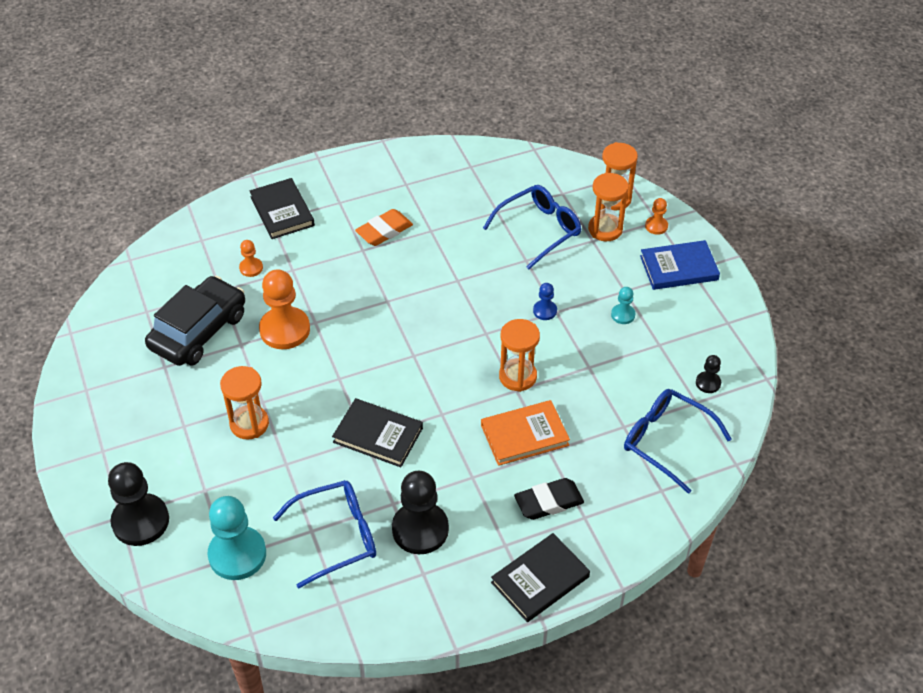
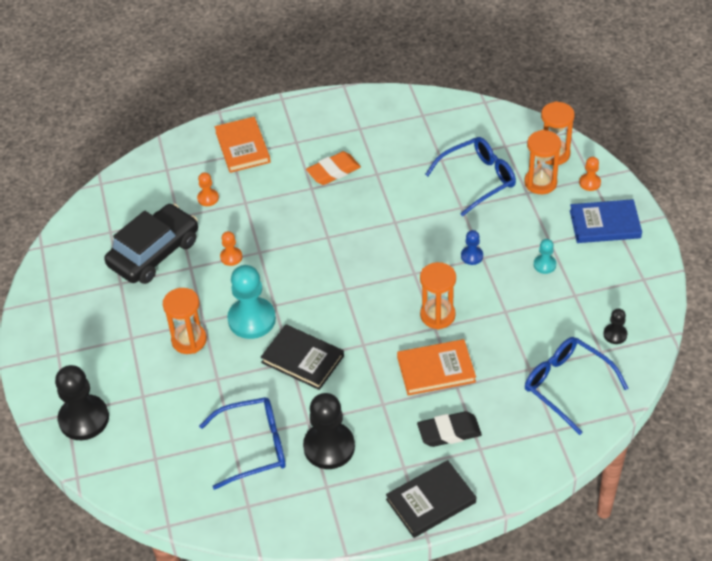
camera: 10 degrees right, 0 degrees up
(237, 554) = (164, 455): turquoise pawn -> turquoise pawn (251, 319)
(282, 211) = (242, 147): black book -> orange book
(285, 330) = (231, 257): orange pawn -> orange pawn, size x0.48

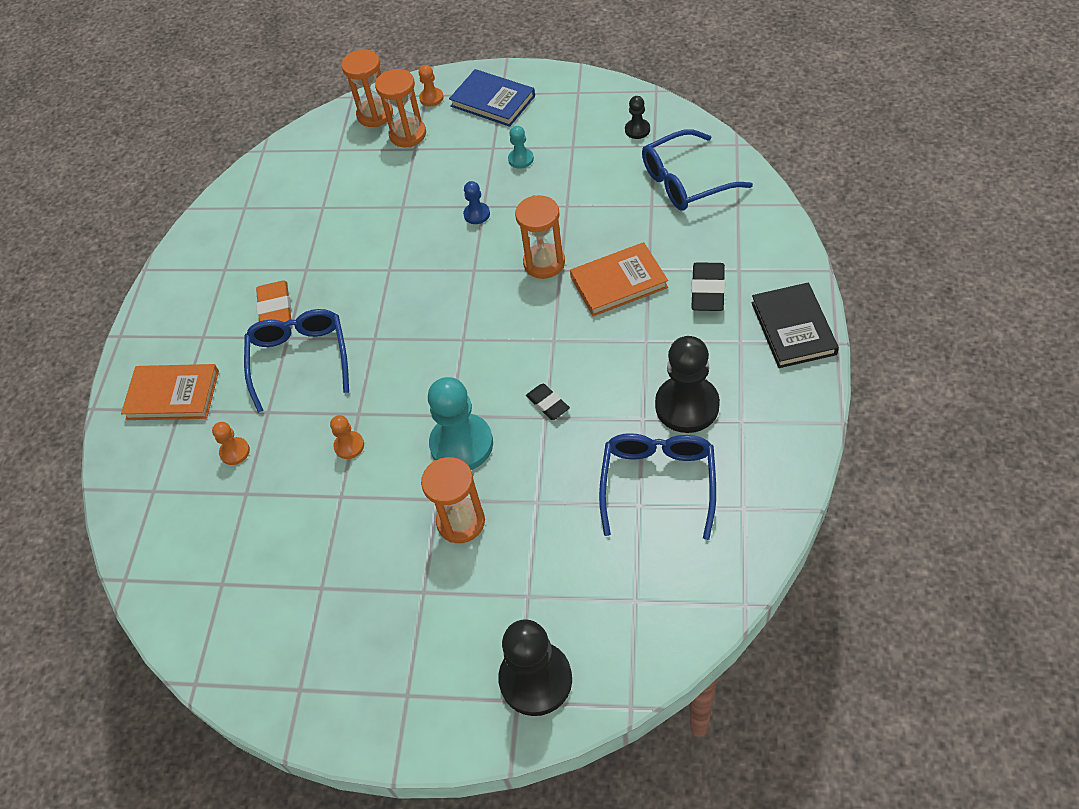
camera: 65 degrees left, 5 degrees up
(154, 253) = (292, 534): black car -> none
(302, 359) = (548, 404): black book -> black eraser
(436, 369) = (618, 282): orange book -> orange book turned 60 degrees clockwise
(478, 179) = (371, 183): blue glasses -> blue glasses (300, 359)
(605, 224) = (493, 101): blue book -> blue book turned 75 degrees counterclockwise

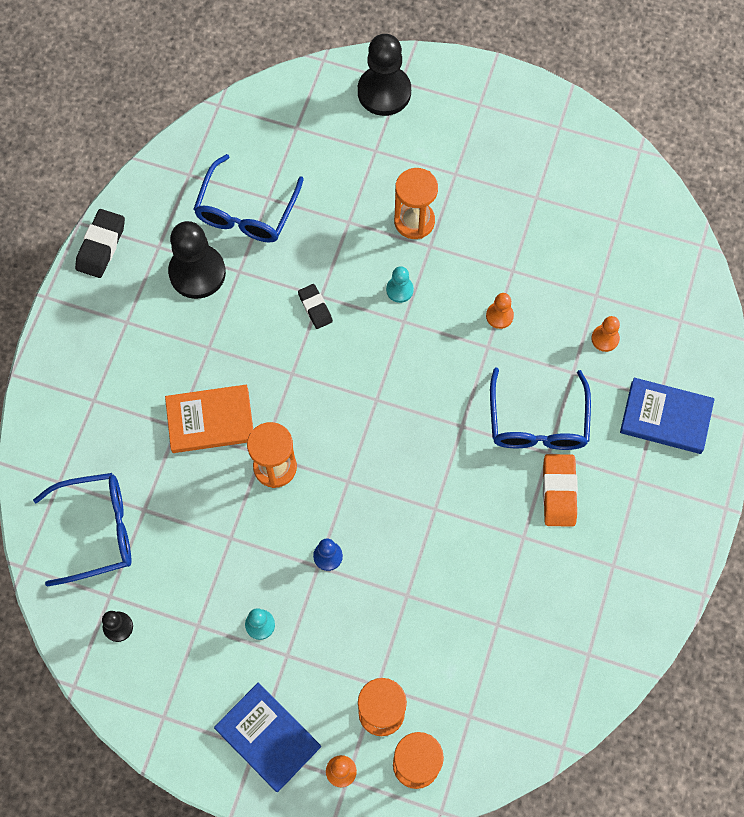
camera: 175 degrees left, 15 degrees up
(173, 395) = (665, 417): orange book -> blue book
(461, 444) = (399, 290): turquoise pawn -> turquoise pawn, size x0.48
(707, 291) = (131, 385): black eraser -> black eraser (101, 246)
(793, 328) = (74, 322): black book -> none

